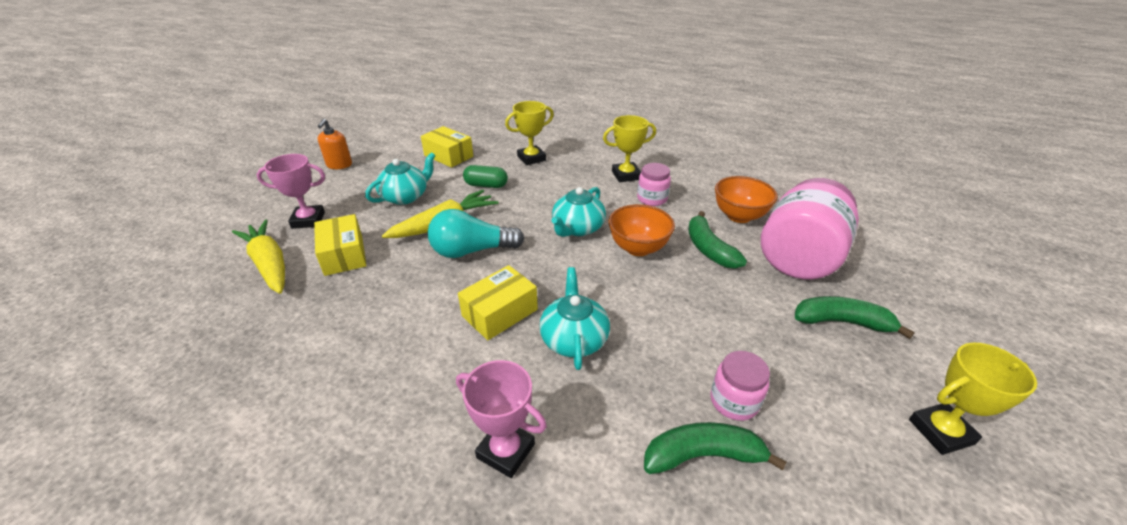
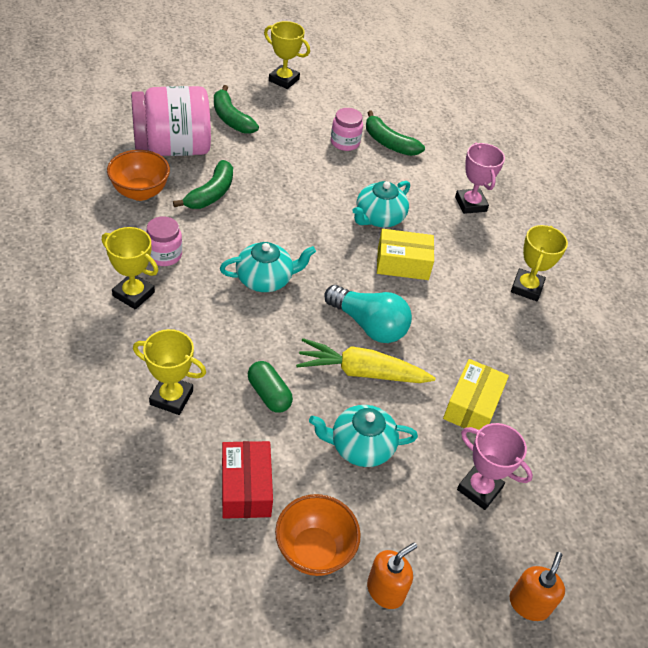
camera: 140 degrees left, 10 degrees up
(247, 197) = (529, 604): none -> orange soap dispenser
(269, 264) = (540, 446): yellow carrot -> none
(351, 387) = (526, 288): none -> yellow trophy
(448, 156) = (246, 488): yellow box -> red box
(638, 248) = (252, 231): orange bowl -> orange bowl (314, 551)

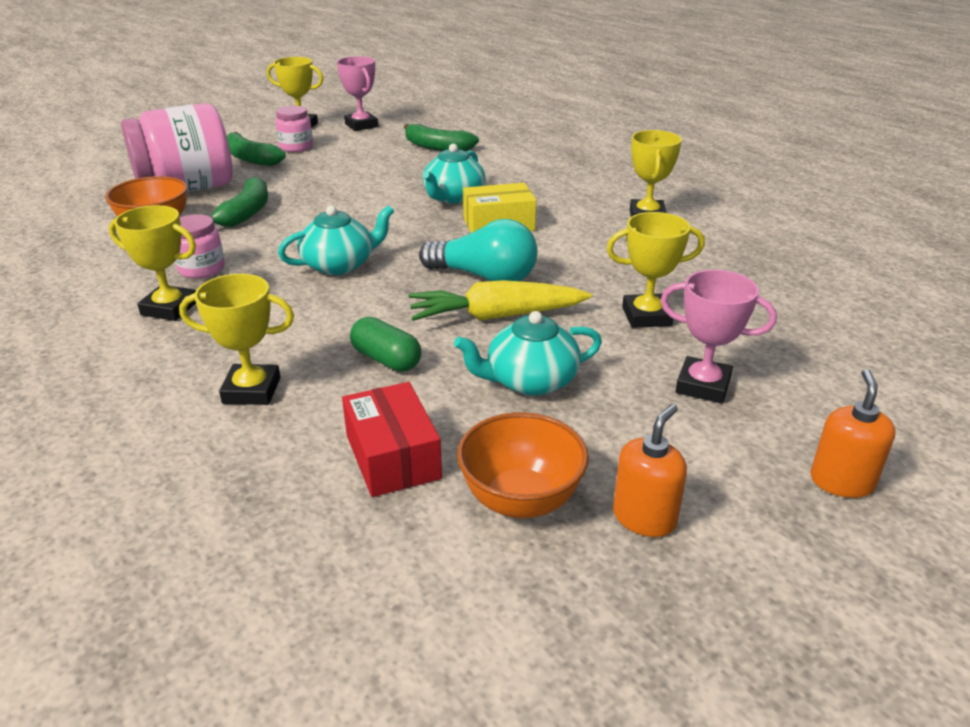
camera: 10 degrees left, 15 degrees down
(345, 142) = (388, 154): pink jar -> pink jar (296, 147)
(470, 204) = (549, 171): pink trophy -> pink trophy (361, 125)
(472, 405) = (646, 316): yellow box -> yellow trophy

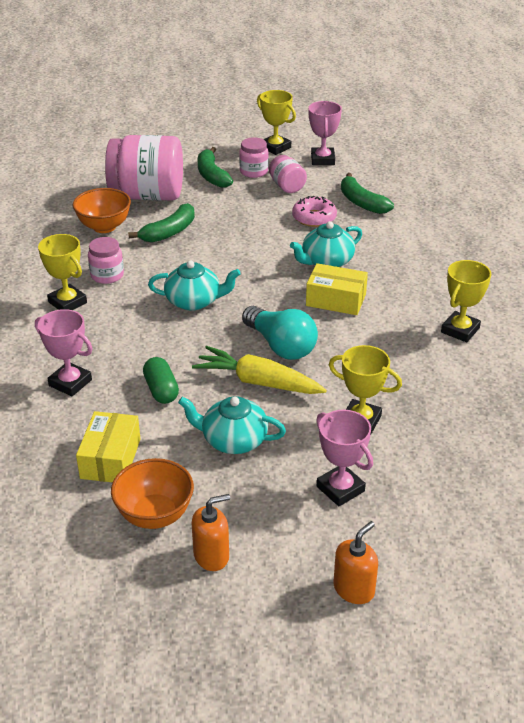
camera: 30 degrees right, 5 degrees up
(252, 390) = (70, 383): yellow trophy -> pink trophy
(345, 151) = (287, 186): none -> pink jar
(392, 456) = (110, 458): red box -> yellow box
(401, 168) = (314, 218): none -> pink donut

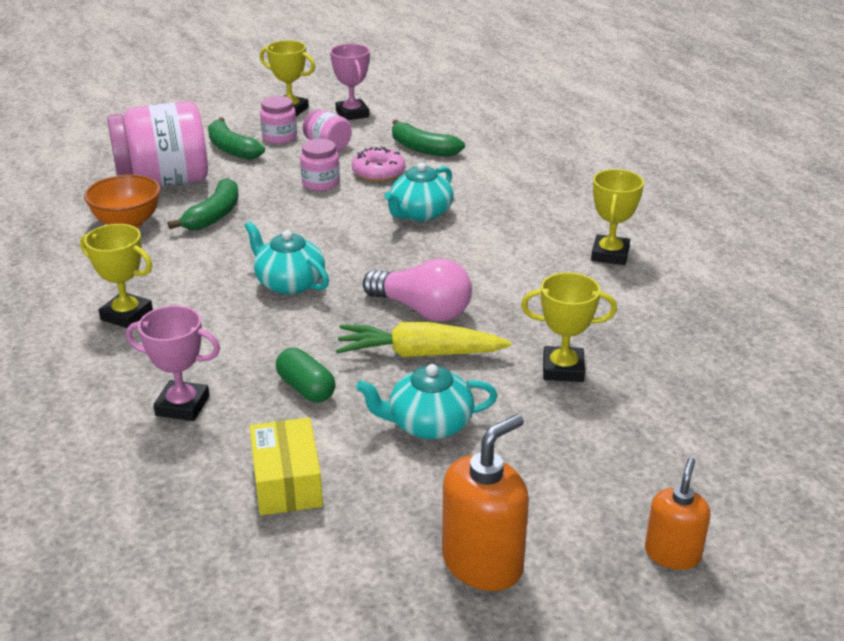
camera: 20 degrees left, 5 degrees down
(107, 275) = (162, 275): pink jar -> pink jar (320, 183)
(155, 515) = (383, 534): orange bowl -> none
(194, 301) = (289, 283): turquoise teapot -> turquoise teapot turned 120 degrees counterclockwise
(211, 556) = (482, 562): orange soap dispenser -> orange soap dispenser, size x1.57
(281, 346) = (422, 310): turquoise light bulb -> pink light bulb
(336, 300) = (455, 250): yellow box -> none
(340, 489) = (586, 447): pink trophy -> none

